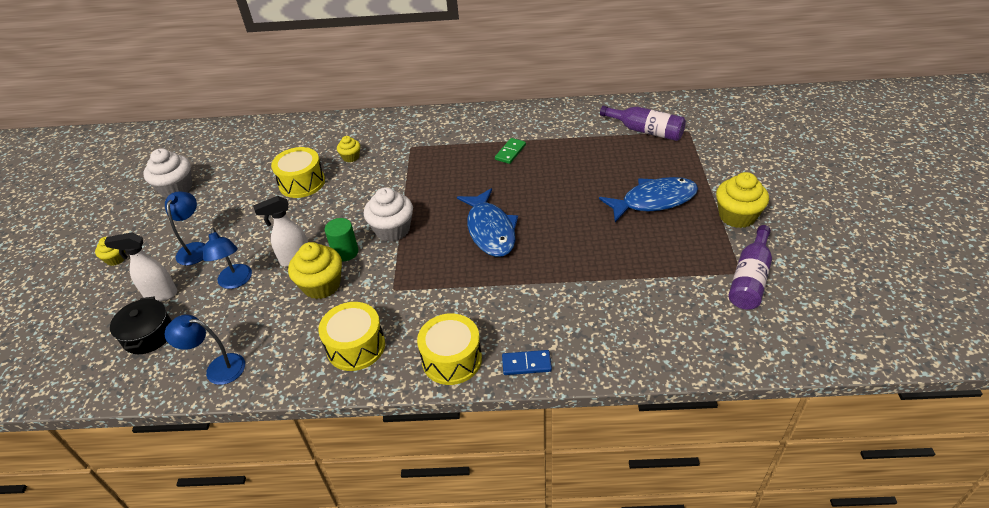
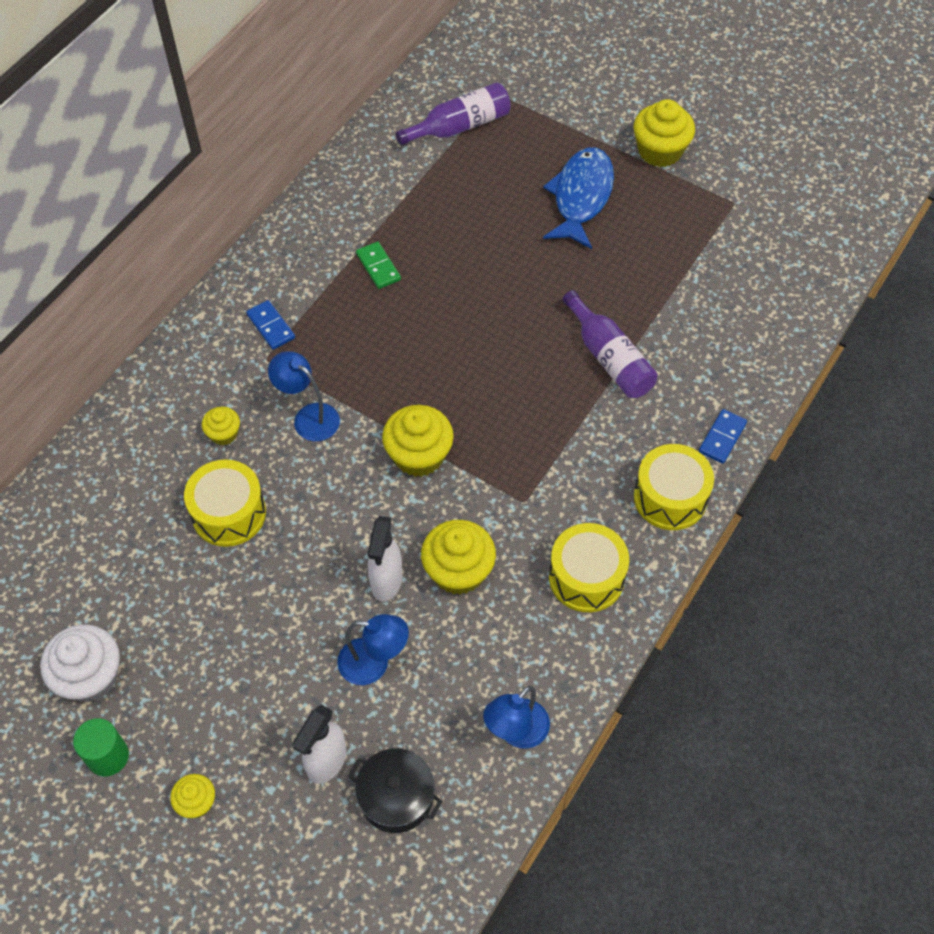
camera: 60 degrees left, 15 degrees up
(195, 248) = (262, 692): blue lamp -> blue lamp (309, 417)
(345, 252) = (418, 522): green cylinder -> green cylinder (108, 756)
(392, 230) = (419, 455): white cupcake -> yellow cupcake
(433, 138) = (270, 326): none -> blue domino
(490, 230) = (503, 362): blue fish -> none
(749, 279) = (747, 202): purple bottle -> purple bottle (609, 358)

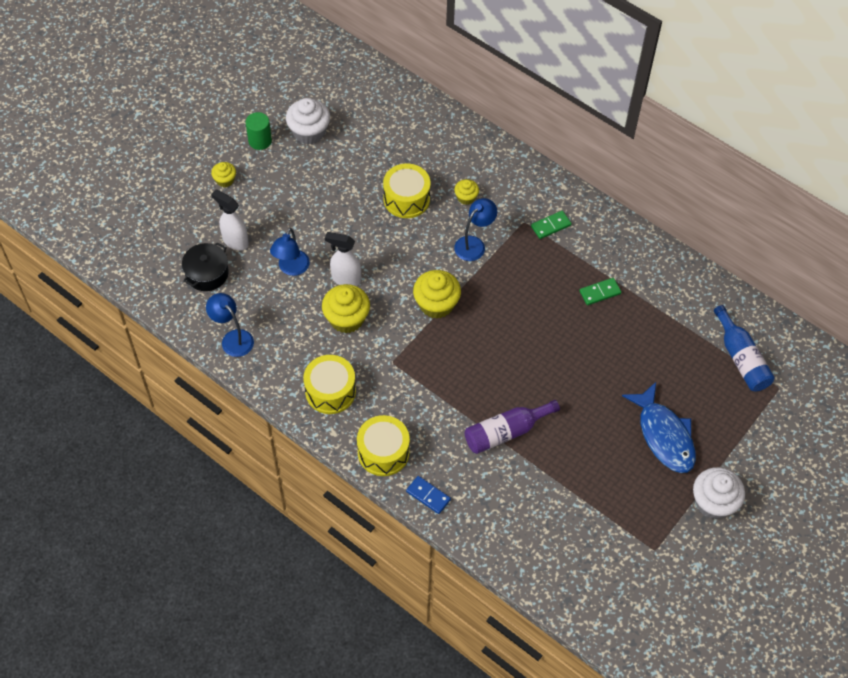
camera: 95 degrees right, 0 degrees up
(270, 326) = (550, 226): blue domino -> green domino
(460, 126) = (741, 358): purple bottle -> blue bottle
(581, 197) = (664, 435): blue fish -> blue fish turned 45 degrees clockwise
(660, 151) = (713, 502): yellow cupcake -> white cupcake

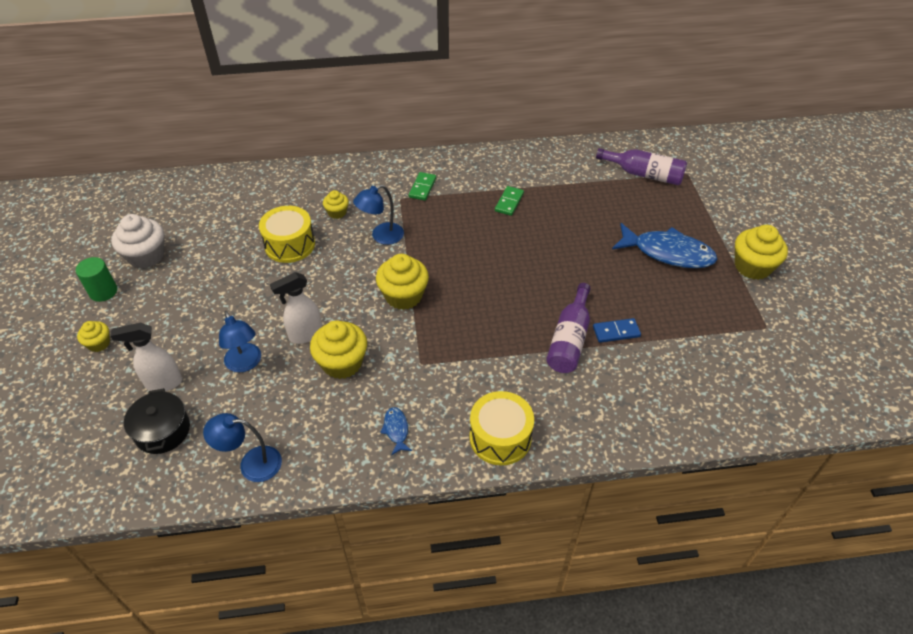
camera: 45 degrees left, 10 degrees down
(330, 391) = (396, 430): yellow drum -> blue fish
(428, 496) = (577, 438): blue domino -> blue domino (616, 332)
(474, 244) = (381, 236): blue lamp -> blue lamp turned 120 degrees counterclockwise
(713, 502) = (752, 267): white cupcake -> yellow cupcake
(741, 358) = (644, 174): blue bottle -> purple bottle

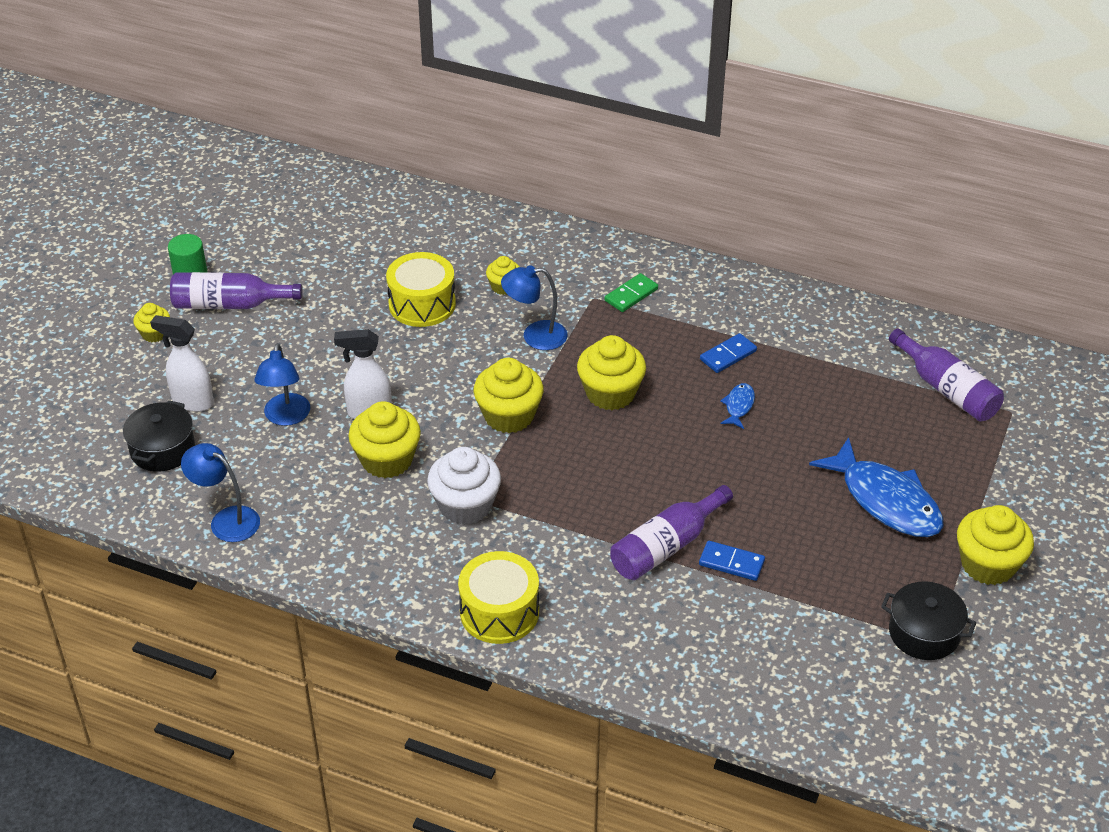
camera: 30 degrees right, 5 degrees down
(146, 256) = (258, 256): white cupcake -> white cupcake (465, 506)
(146, 298) = (229, 304): none -> purple bottle
(396, 430) = (394, 553): blue fish -> blue fish (738, 406)
(457, 254) = (610, 393): none -> yellow cupcake
(509, 202) = (728, 355): green domino -> blue domino
(756, 324) = (924, 633): none -> black pot

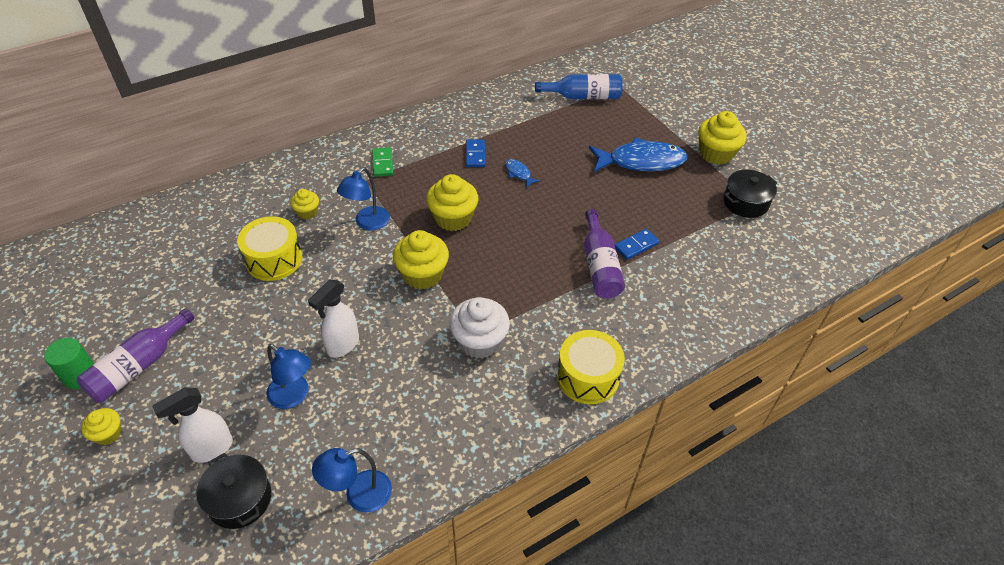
camera: 55 degrees left, 5 degrees up
(387, 460) = (397, 360): yellow cupcake -> none
(947, 389) = (583, 97): purple bottle -> blue bottle

